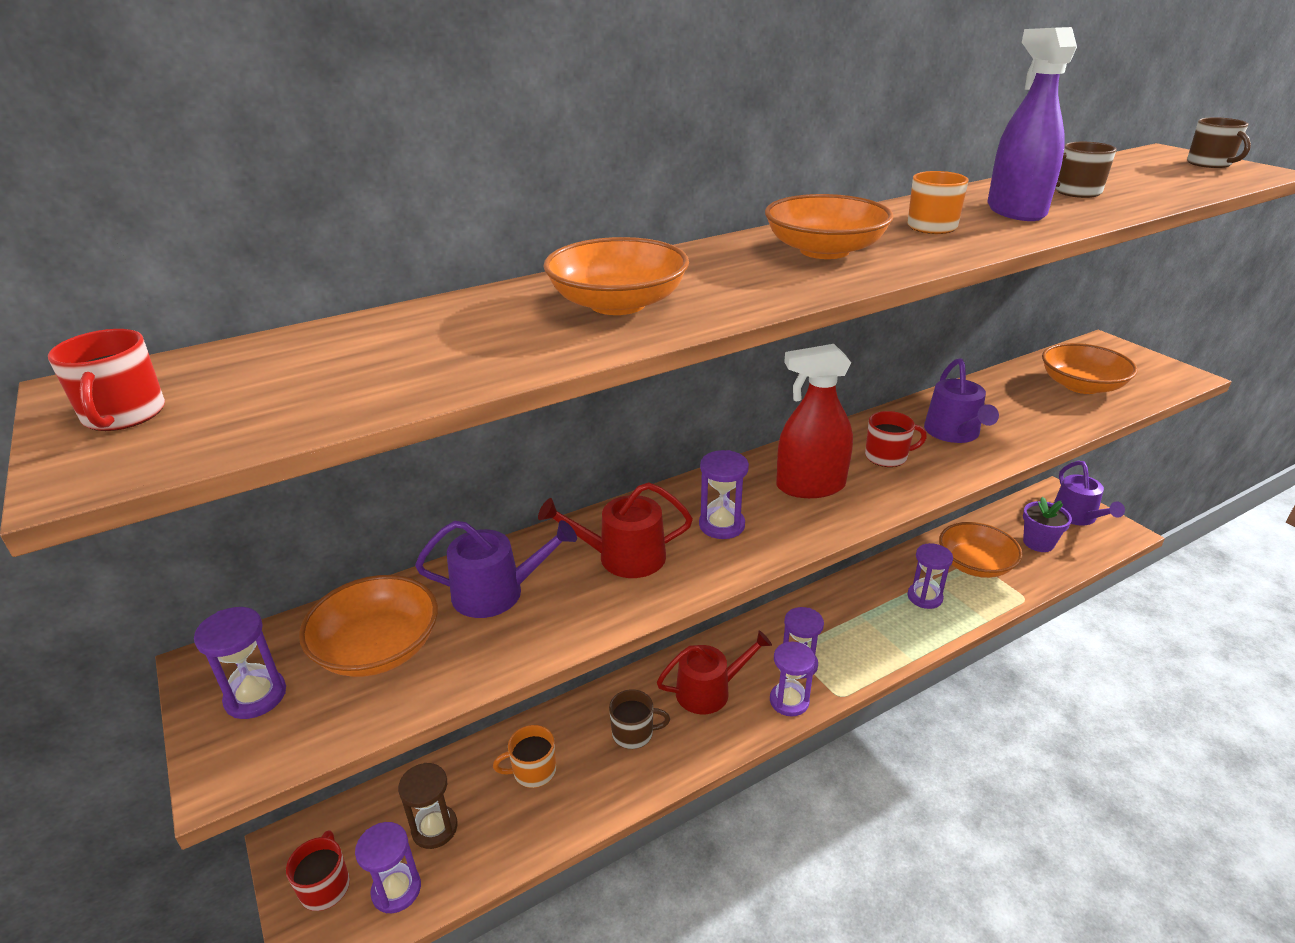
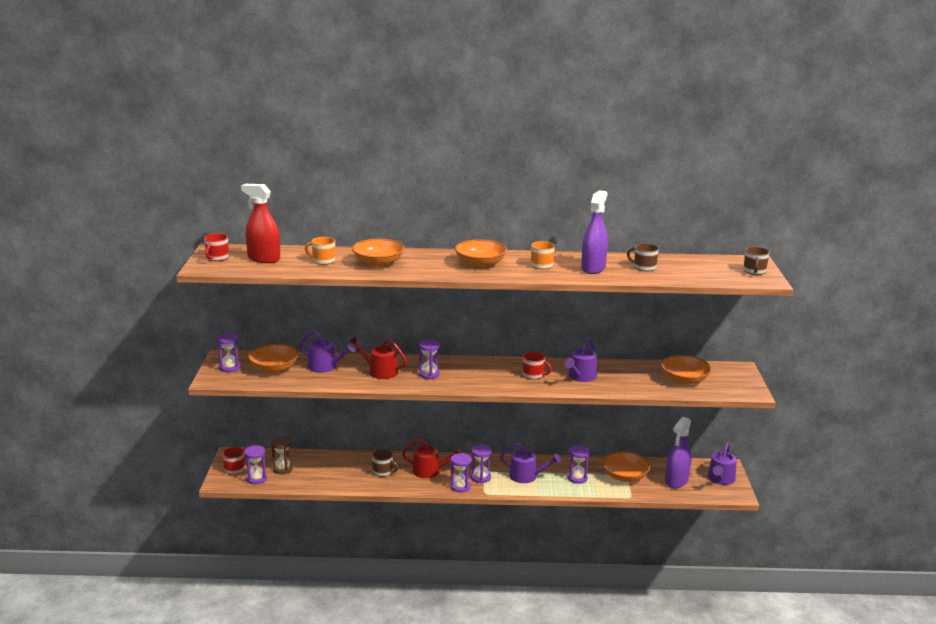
camera: 30 degrees right, 10 degrees down
(533, 771) = (332, 467): orange mug -> orange mug (323, 261)
(810, 486) = (483, 374): red spray bottle -> red spray bottle (264, 259)
(858, 627) = (527, 476): none -> purple watering can
(1038, 543) = (676, 481): purple flower pot -> purple spray bottle

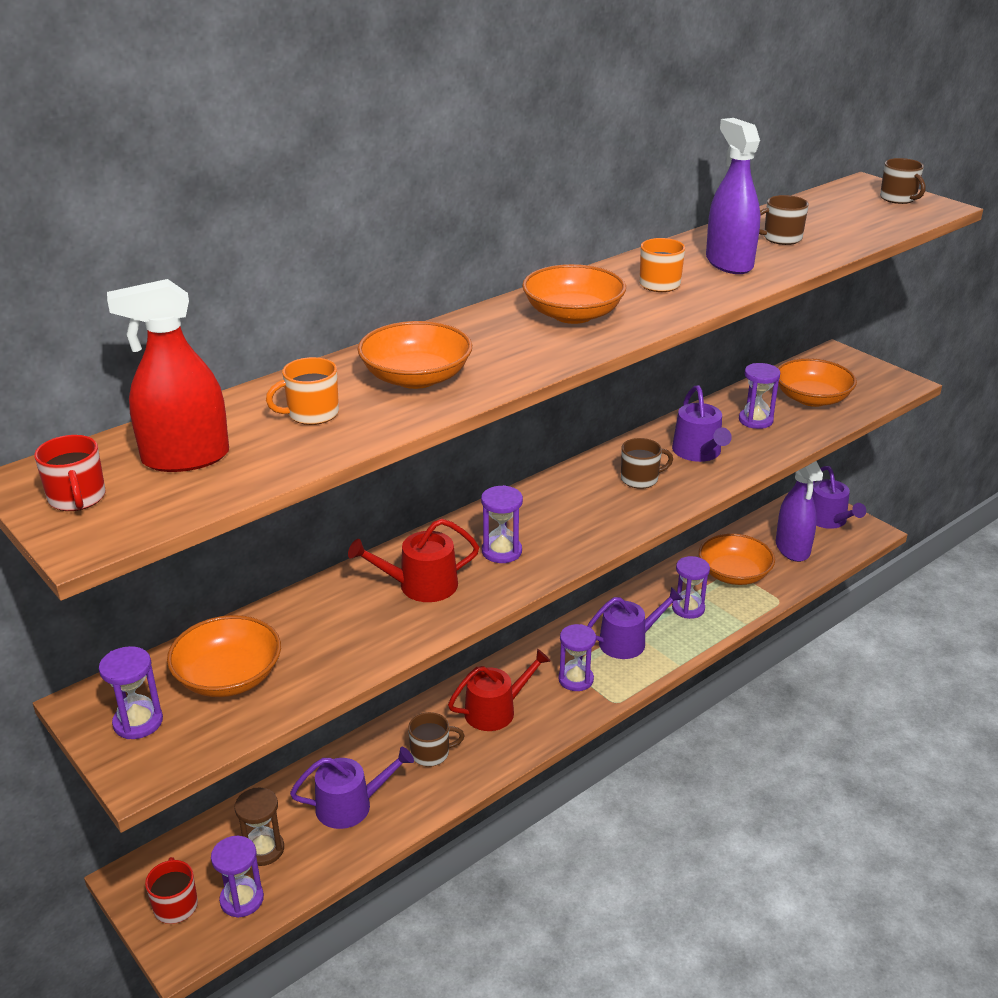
camera: 40 degrees left, 10 degrees up
(325, 367) = (317, 624): purple watering can -> purple watering can (351, 805)
(460, 486) = (570, 711): purple hourglass -> purple hourglass (755, 420)
(533, 375) = (640, 479): red mug -> brown mug

